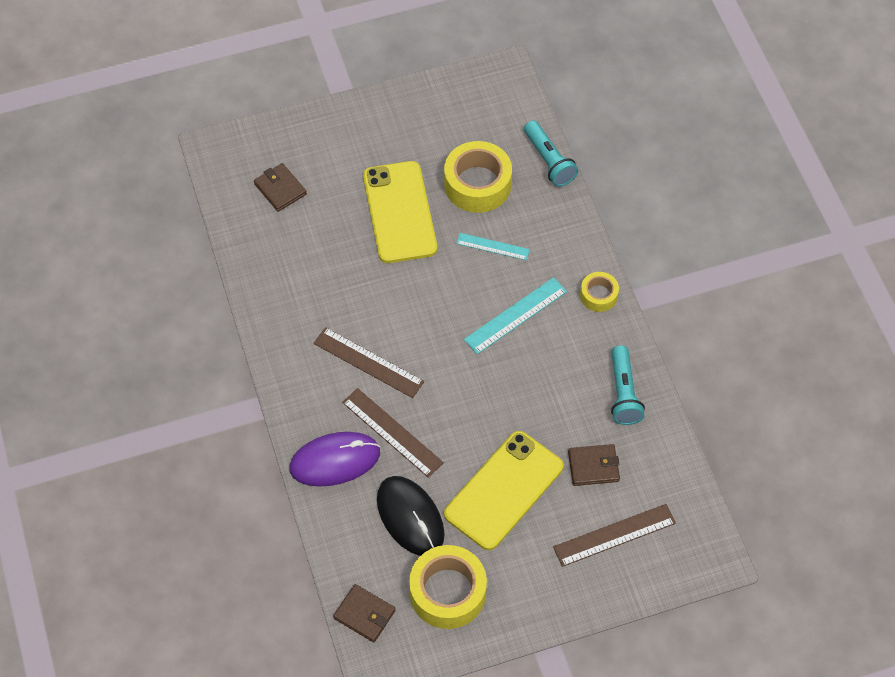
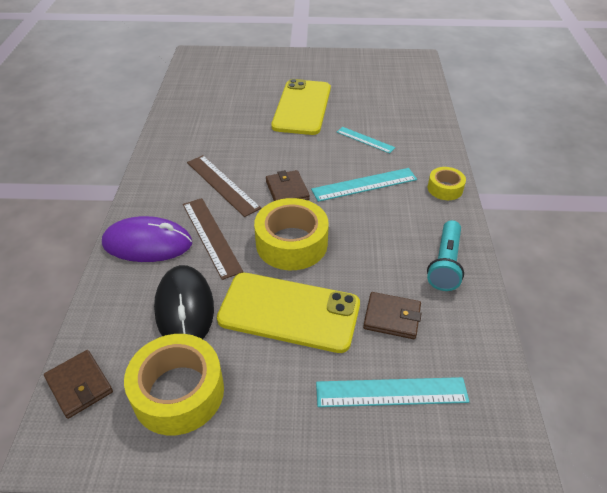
camera: 20 degrees right, 15 degrees down
(280, 189) = (224, 80): brown wallet -> brown wallet (287, 190)
(477, 184) = (370, 105): yellow tape -> yellow tape (291, 243)
(503, 490) = (289, 312): yellow phone -> yellow phone turned 45 degrees clockwise
(549, 161) = (432, 104): turquoise flashlight -> none
(614, 535) = (391, 392): brown ruler -> turquoise ruler

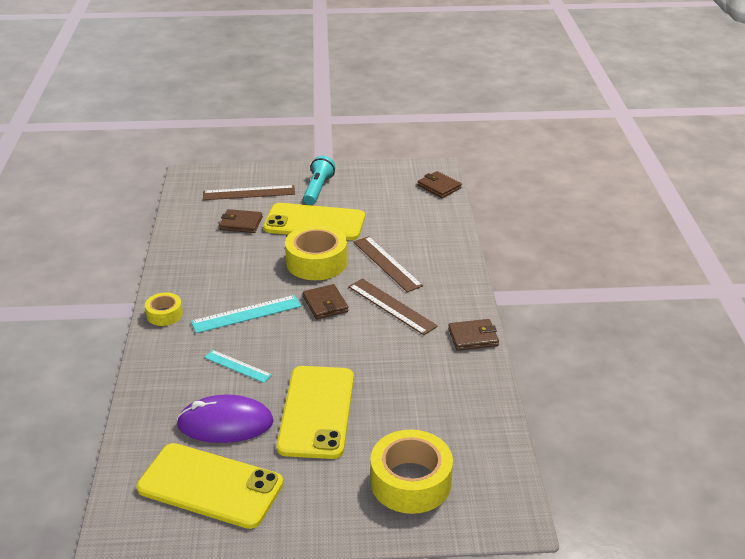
camera: 175 degrees right, 10 degrees down
(147, 243) = (439, 256): purple mouse -> purple mouse (225, 423)
(160, 152) = (473, 337): none -> brown wallet
(178, 392) = (378, 187): yellow tape -> yellow tape (410, 482)
(184, 308) = (390, 221): black mouse -> none
(370, 75) = (210, 486): none -> yellow phone
(391, 392) = (249, 193): turquoise ruler -> brown ruler
(445, 264) = (189, 255): turquoise flashlight -> turquoise flashlight (318, 189)

